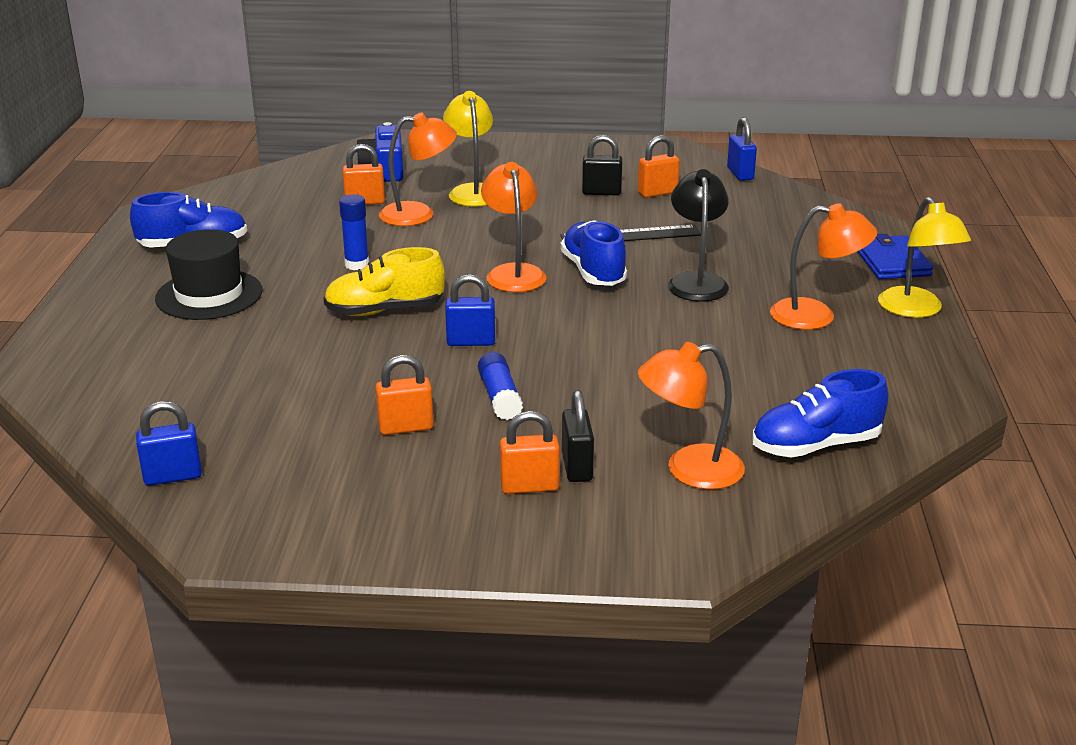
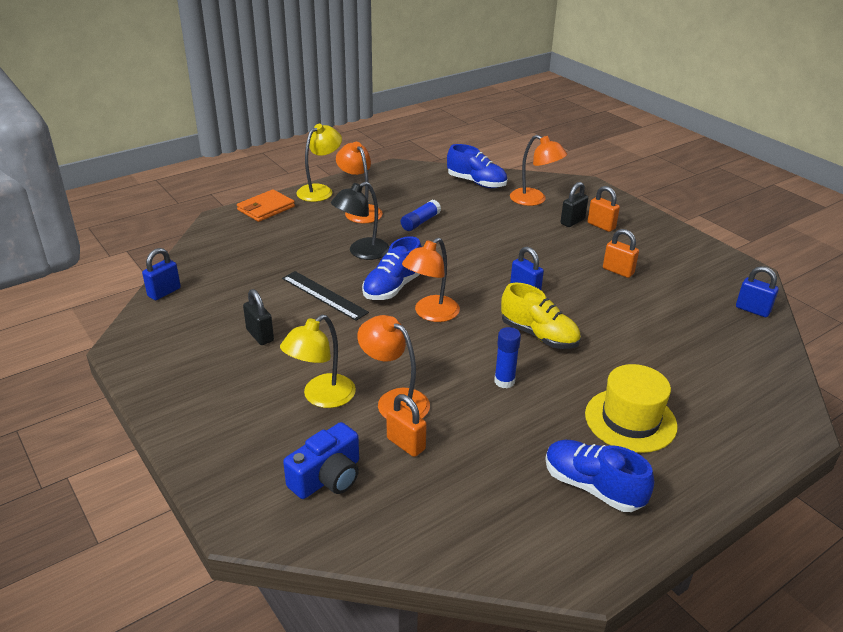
camera: 130 degrees left, 5 degrees up
(209, 295) = (630, 420): black hat -> yellow hat
(499, 397) = (557, 259): blue glue stick -> blue glue stick (420, 222)
(657, 193) = (236, 312): orange padlock -> none
(891, 262) = (266, 208): blue wallet -> orange wallet

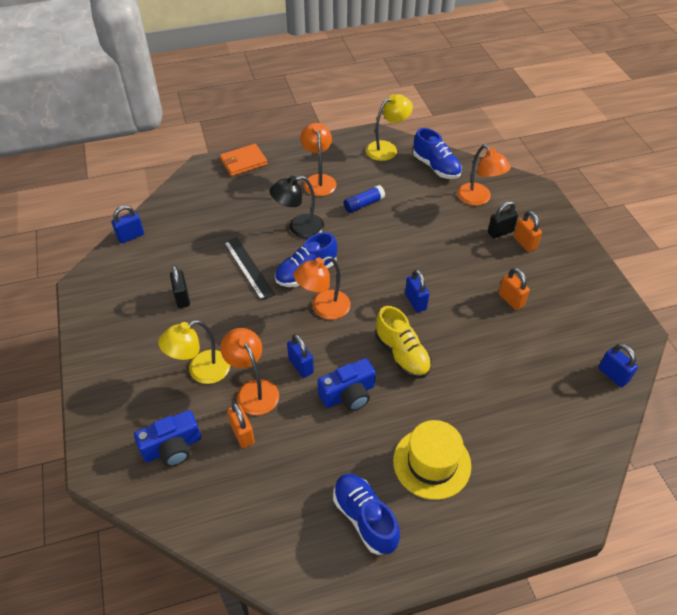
camera: 20 degrees right, 15 degrees up
(320, 190) = (296, 150): yellow lamp -> yellow lamp (387, 148)
(436, 368) = (301, 366): none -> blue padlock
(504, 381) = (348, 394): blue glue stick -> blue camera

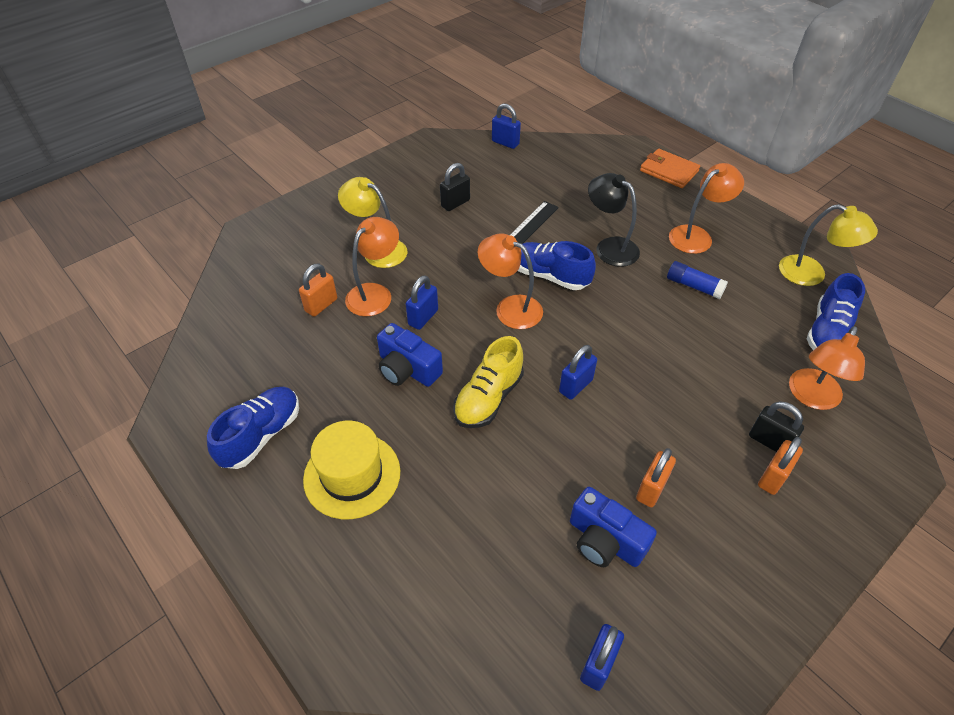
camera: 65 degrees right, 0 degrees up
(172, 447) = (287, 265): blue camera -> blue camera (605, 540)

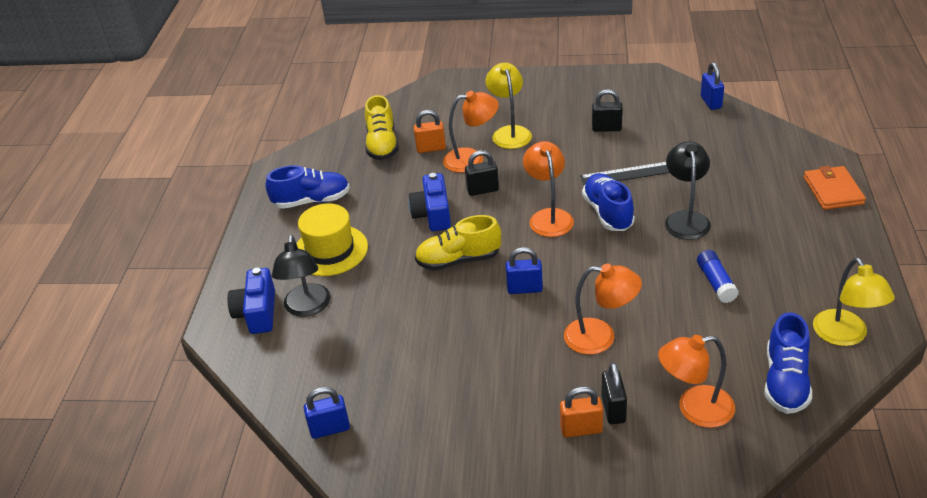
camera: 50 degrees right, 10 degrees down
(264, 329) = (382, 145): none -> yellow shoe
(408, 555) = (307, 308): none -> black lamp
(423, 317) = (482, 190): blue padlock -> black padlock
(605, 540) = (418, 379): blue camera -> blue camera (257, 313)
(651, 489) = (487, 375): orange padlock -> none
(696, 236) = (778, 250): orange lamp -> orange lamp (600, 337)
(827, 333) = (785, 381): blue shoe -> blue shoe turned 60 degrees counterclockwise

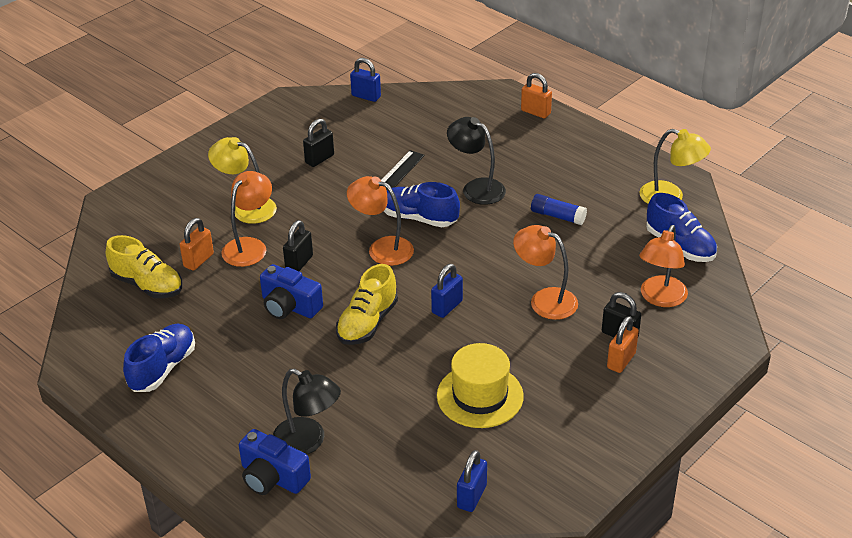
camera: 55 degrees left, 0 degrees up
(330, 250) = (250, 390): yellow hat -> yellow hat (480, 396)
(600, 337) = (545, 300): orange lamp -> orange lamp turned 105 degrees counterclockwise
(833, 190) = (535, 112): orange wallet -> orange padlock

